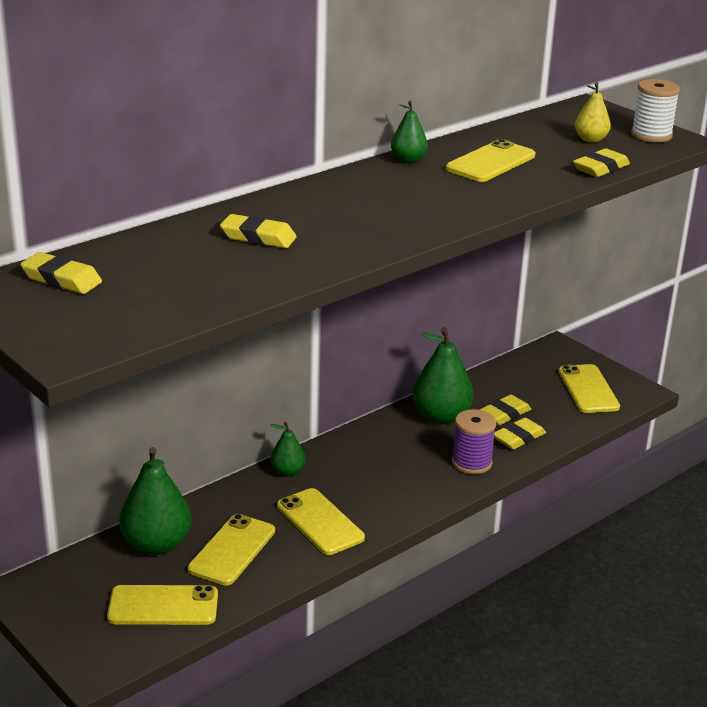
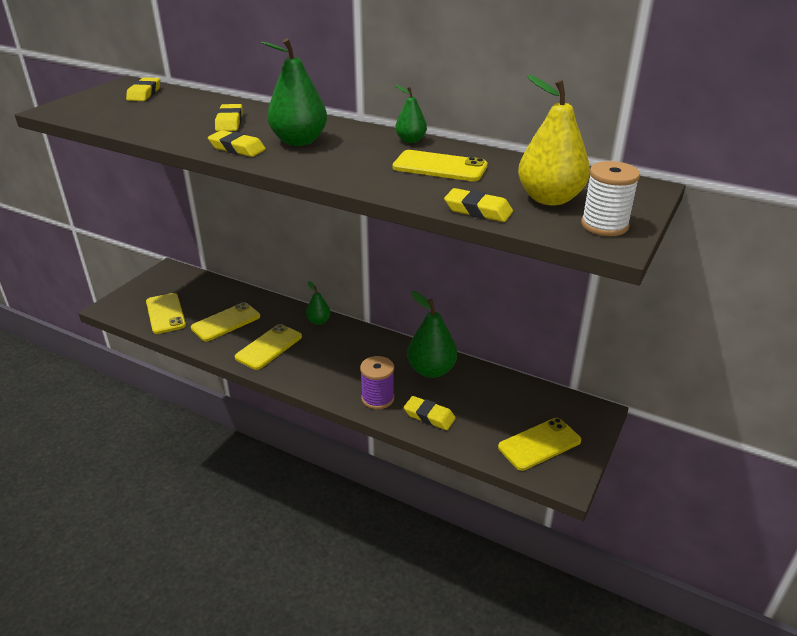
camera: 70 degrees right, 5 degrees up
(156, 544) = (221, 296): green pear -> green pear (299, 141)
(232, 550) = (226, 322): yellow phone -> yellow phone turned 45 degrees counterclockwise
(504, 414) = (459, 402): yellow eraser -> yellow eraser (237, 148)
(590, 140) = (549, 199): yellow pear -> yellow pear, size x1.85

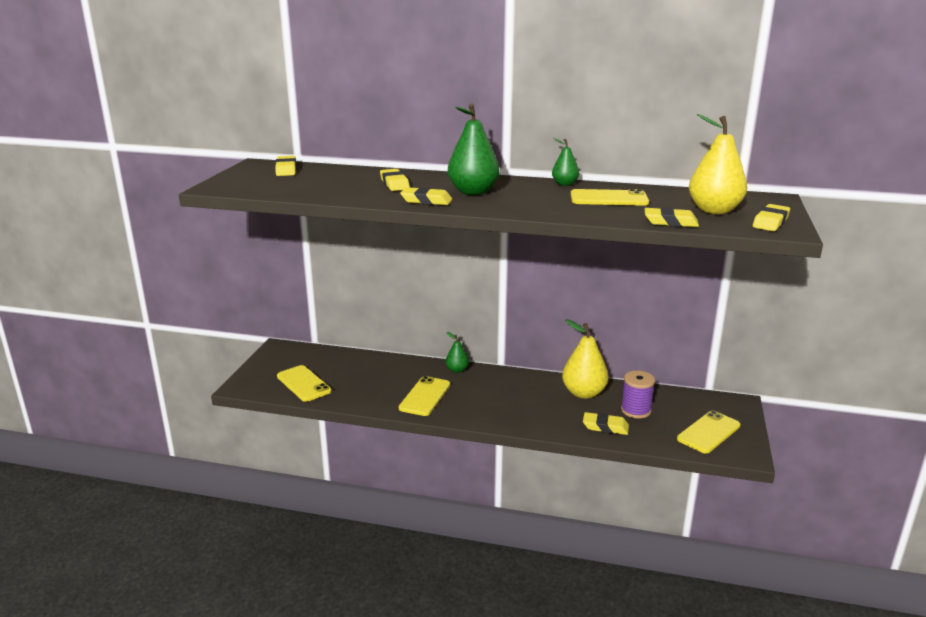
camera: 15 degrees left, 10 degrees down
(226, 322) = (369, 383): yellow phone -> none
(377, 398) = (552, 421): purple spool -> purple spool (635, 410)
(431, 370) = (583, 393): green pear -> yellow pear
(604, 225) = (770, 222): white spool -> yellow eraser

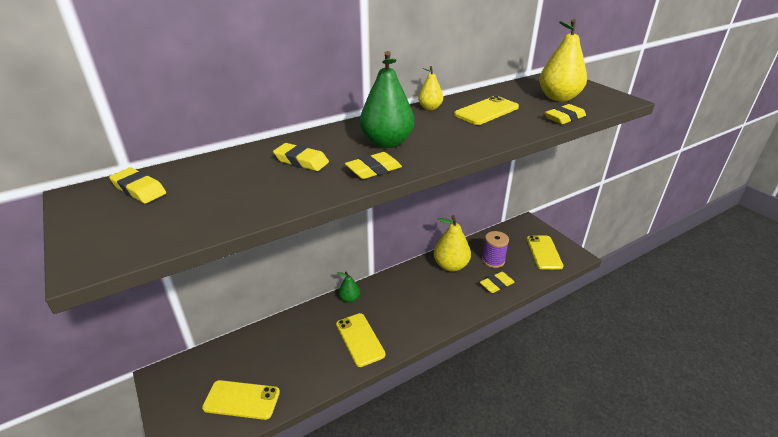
camera: 45 degrees left, 10 degrees up
(564, 184) = (430, 108): green pear -> yellow pear
(770, 222) = (601, 96): yellow eraser -> none

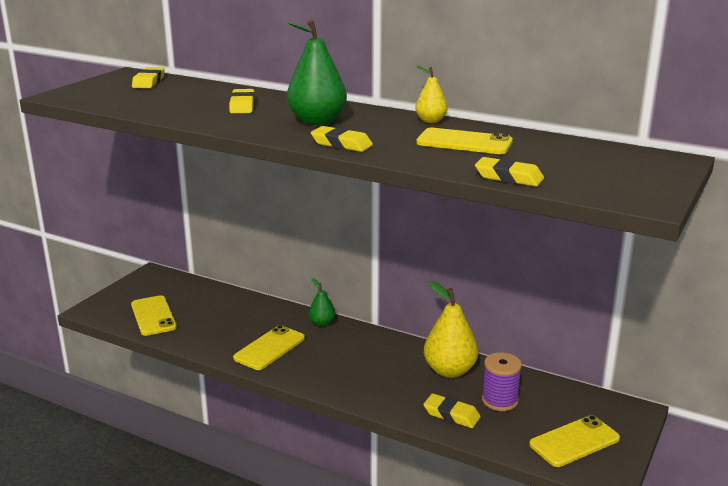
camera: 60 degrees right, 10 degrees down
(373, 170) = (255, 127): yellow eraser -> yellow eraser (341, 144)
(558, 98) = (579, 168): yellow pear -> none

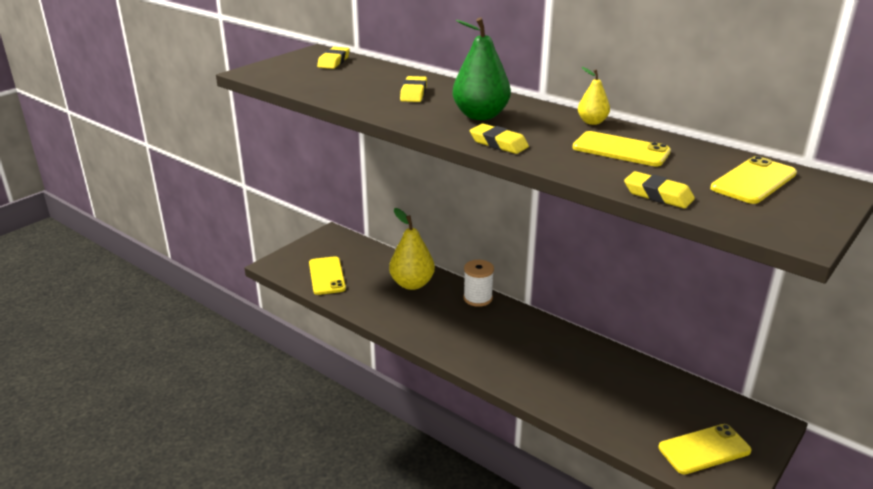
camera: 10 degrees right, 5 degrees up
(269, 348) = (426, 319): yellow phone -> yellow phone (753, 181)
(322, 323) = (478, 298): green pear -> white spool
(449, 370) = (592, 360): yellow pear -> yellow pear (412, 284)
(451, 415) = (586, 406): yellow eraser -> none
(499, 400) = (636, 397): purple spool -> none

